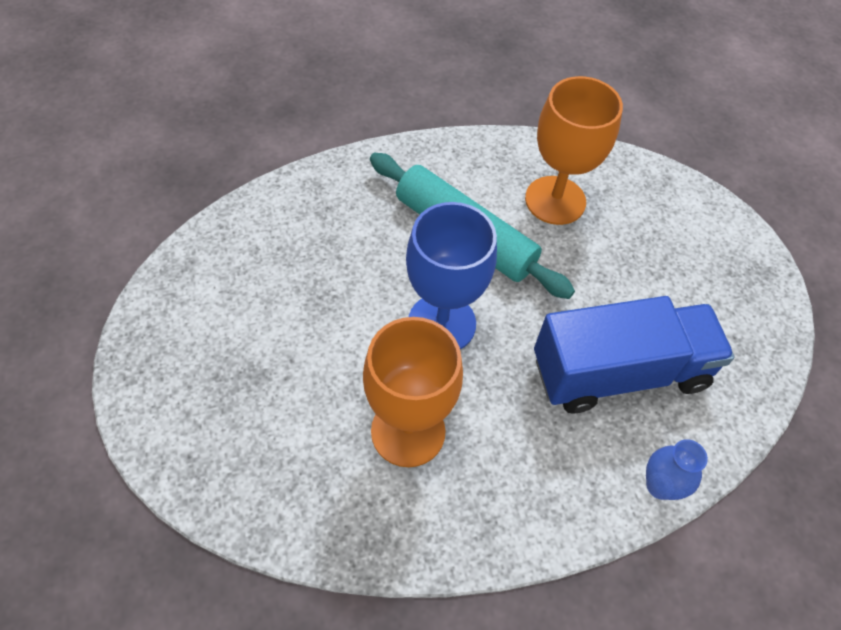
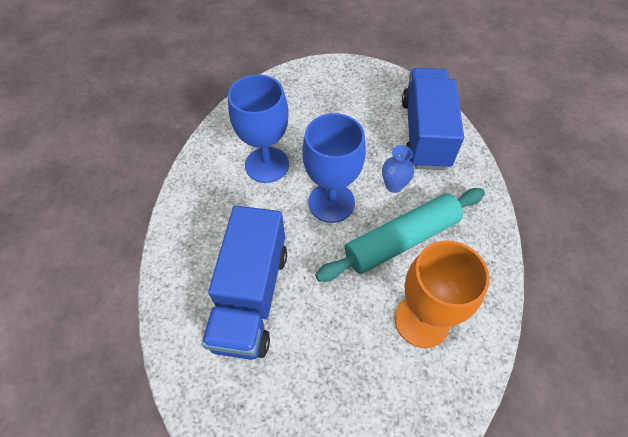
camera: 115 degrees right, 0 degrees up
(273, 238) = (425, 133): none -> blue truck
(408, 431) = (267, 165): orange goblet -> blue goblet
(660, 486) = (166, 283): blue vase -> blue vase (394, 185)

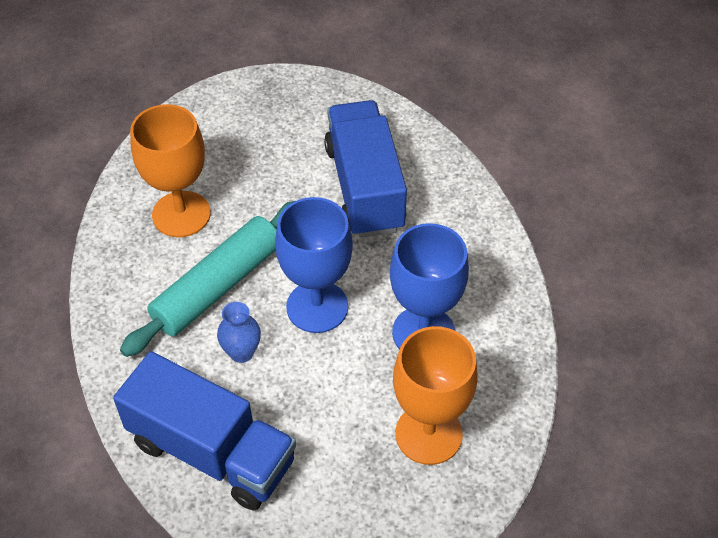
camera: 160 degrees right, 5 degrees down
(294, 110) = (428, 434): none -> orange goblet
(425, 133) = (212, 452): blue truck -> blue truck turned 45 degrees counterclockwise

